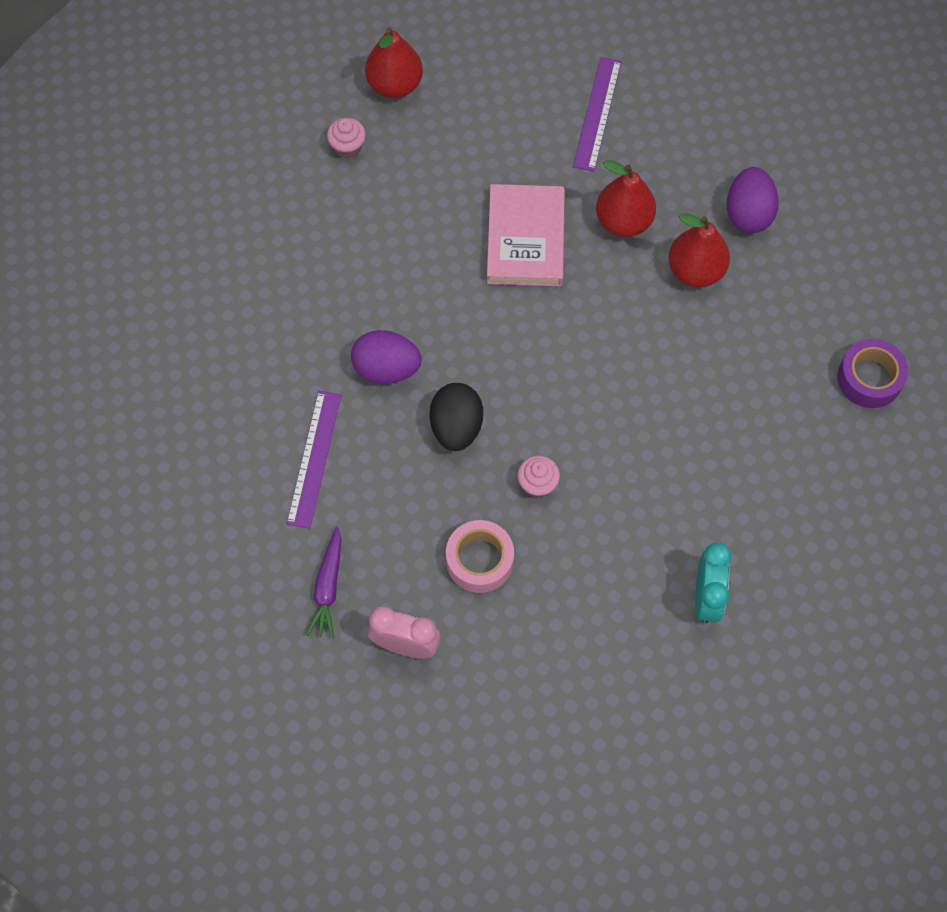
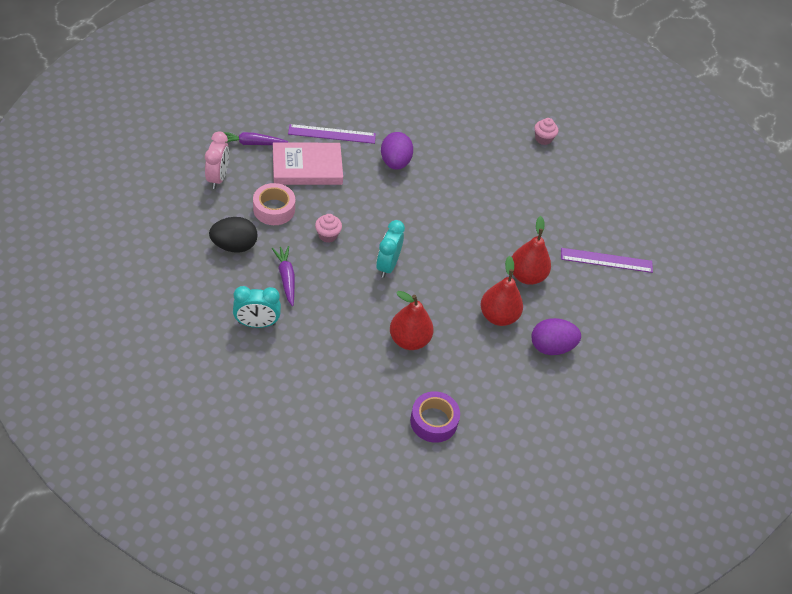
camera: 75 degrees right, 15 degrees down
(394, 85) = (594, 158): red pear -> red pear (409, 340)
(456, 427) = (361, 196): black egg -> black egg (234, 246)
(525, 239) = (500, 225): pink book -> pink book (307, 167)
(600, 405) = (387, 266): none -> turquoise clock
(621, 550) = (286, 278): none -> purple carrot

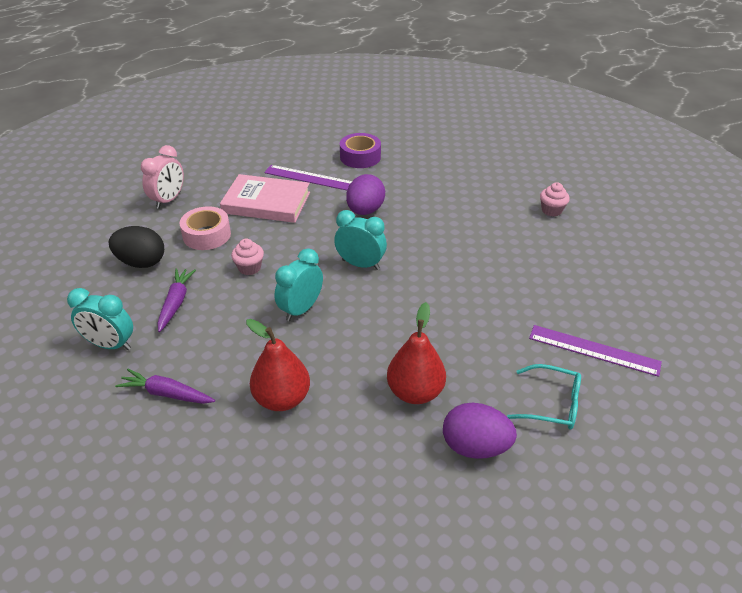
camera: 25 degrees right, 10 degrees down
(252, 143) = (222, 176): purple carrot -> purple carrot (166, 393)
(414, 217) = (360, 264): none -> turquoise clock
(433, 421) = (258, 515): purple tape -> purple tape (360, 157)
(526, 276) = (474, 350): red pear -> none
(590, 307) = (552, 404): none -> turquoise glasses

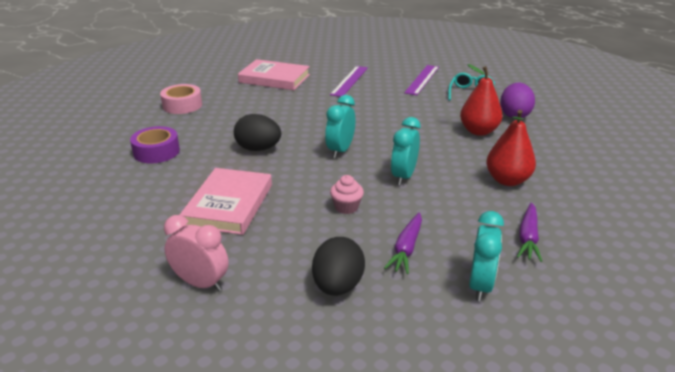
camera: 90 degrees left, 10 degrees down
(176, 303) = (406, 249): purple carrot -> purple carrot turned 75 degrees counterclockwise
(207, 235) = (286, 241): pink tape -> pink tape (182, 105)
(301, 309) = (403, 176): turquoise clock -> turquoise clock turned 75 degrees clockwise
(310, 178) = (187, 179): purple ruler -> purple ruler (349, 81)
(365, 211) = (258, 149): purple egg -> black egg
(551, 210) = (274, 78): pink cupcake -> pink book

